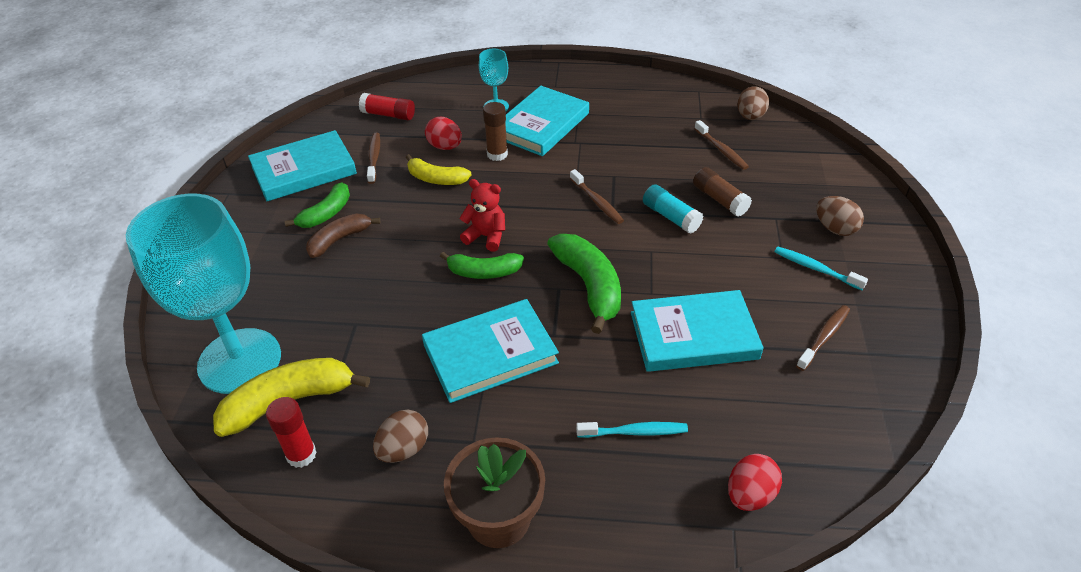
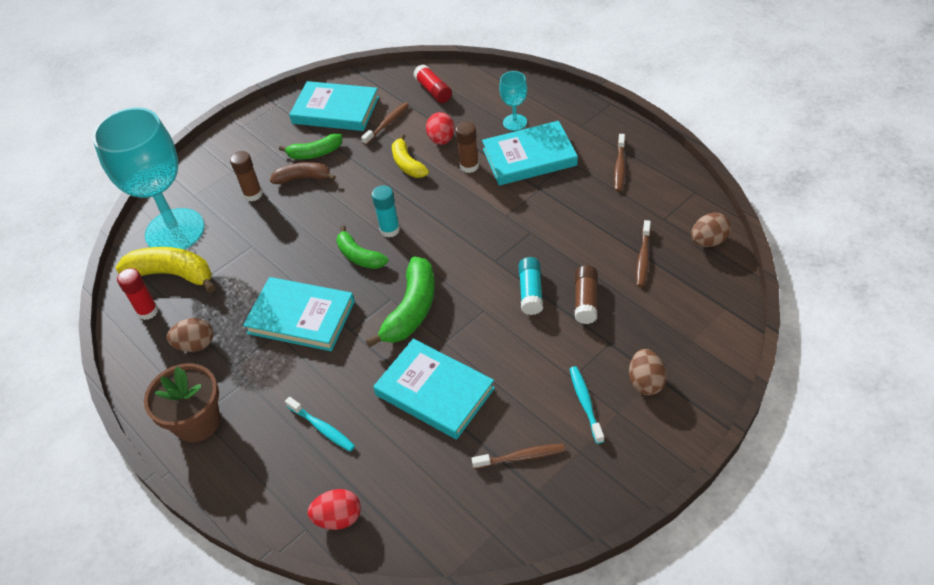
camera: 45 degrees right, 5 degrees up
(298, 280) = (253, 194): none -> brown glue stick
(486, 236) = (390, 230): red teddy bear -> turquoise glue stick
(597, 202) = (493, 247): brown toothbrush -> brown toothbrush (619, 167)

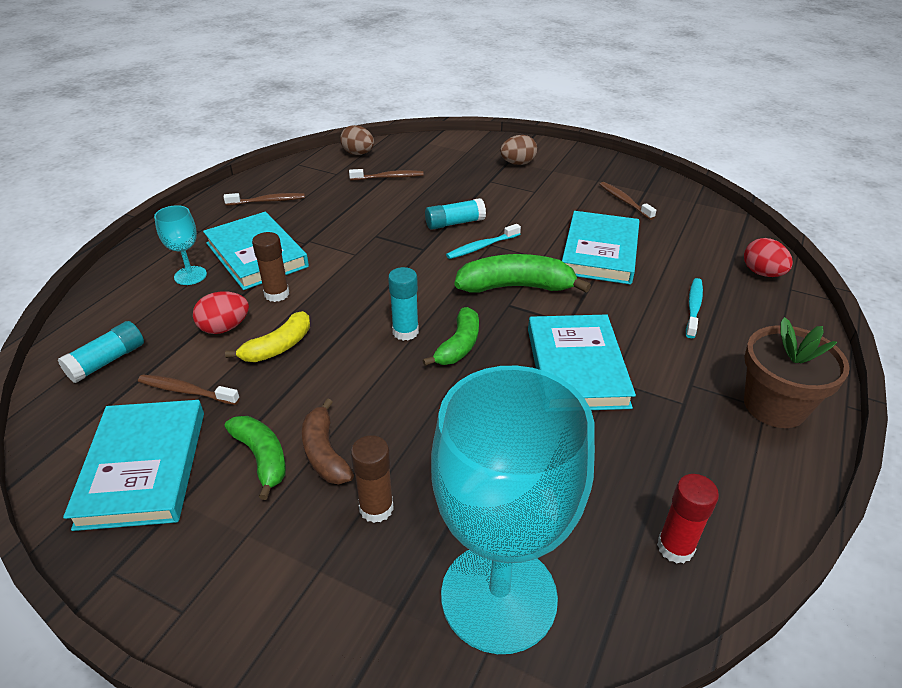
camera: 115 degrees left, 10 degrees down
(173, 274) = (589, 548): yellow banana -> none
(196, 345) = (684, 455): brown egg -> none
(433, 91) = (107, 361): red glue stick -> turquoise glue stick
(585, 300) = (450, 196): brown glue stick -> none
(585, 403) = (554, 183): turquoise toothbrush -> turquoise toothbrush (481, 247)

